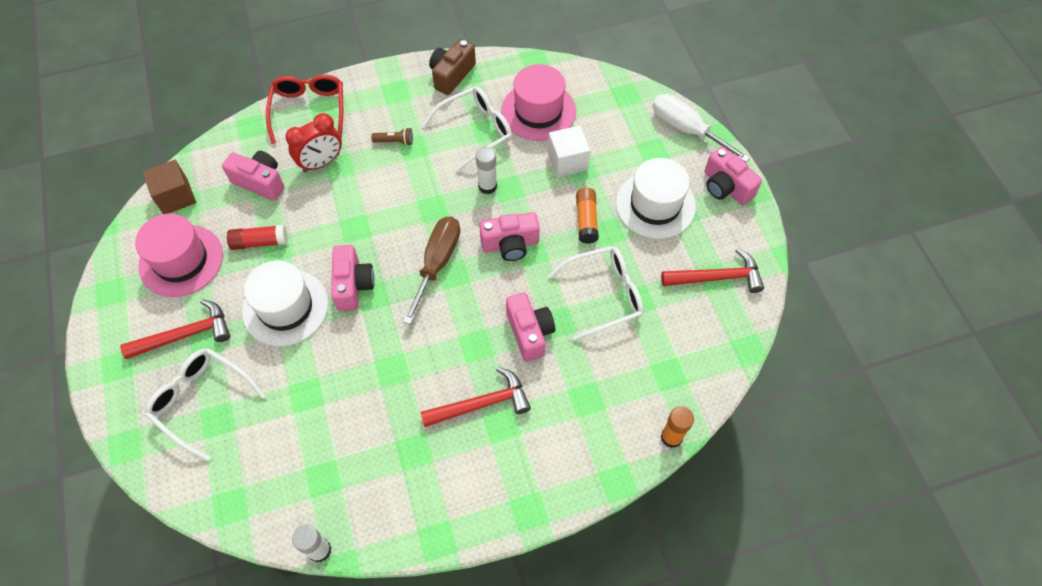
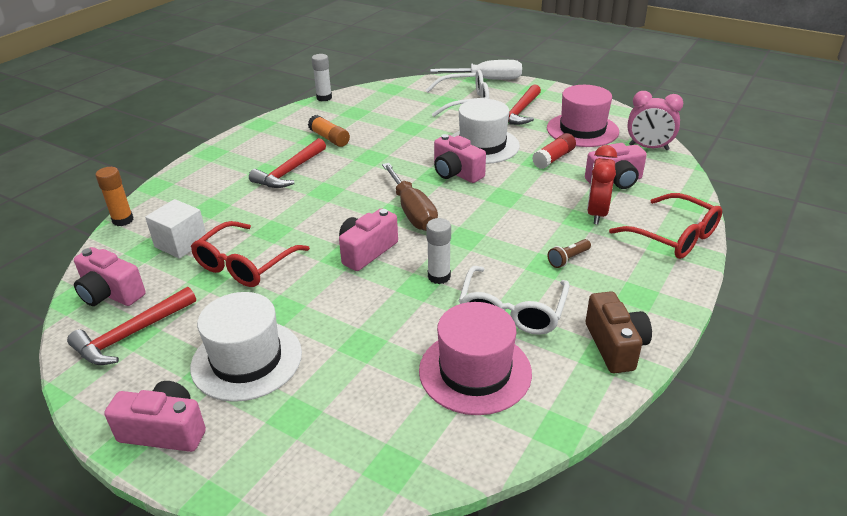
camera: 140 degrees right, 25 degrees down
(175, 197) = (648, 147): brown cube -> pink clock
(529, 332) = (290, 215): pink camera -> pink camera (110, 293)
(567, 161) = (385, 342): white cube -> white cube (181, 243)
(586, 220) = (312, 305): orange glue stick -> orange glue stick (329, 138)
(604, 295) = (245, 264): white glasses -> red glasses
(687, 129) = (266, 474): white screwdriver -> white screwdriver (487, 79)

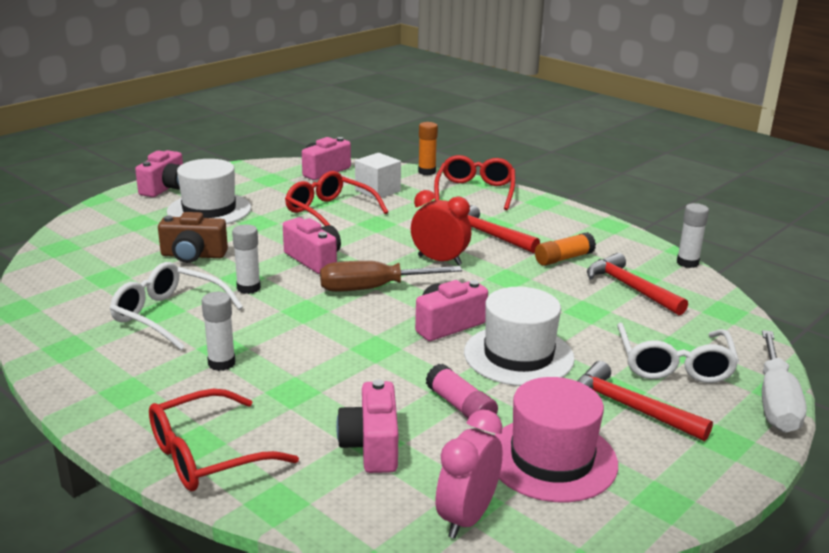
camera: 100 degrees right, 10 degrees down
(131, 335) = (269, 178): red hammer -> red hammer (630, 288)
(185, 186) = (475, 191): none -> red glasses
(475, 371) = (112, 286): pink hat -> none
(553, 158) = (460, 407): red glue stick -> pink glue stick
(568, 259) = (221, 363): brown flashlight -> white glue stick
(596, 213) = (298, 407): red clock -> red clock (439, 260)
(615, 346) = (72, 357): brown camera -> brown camera (193, 255)

